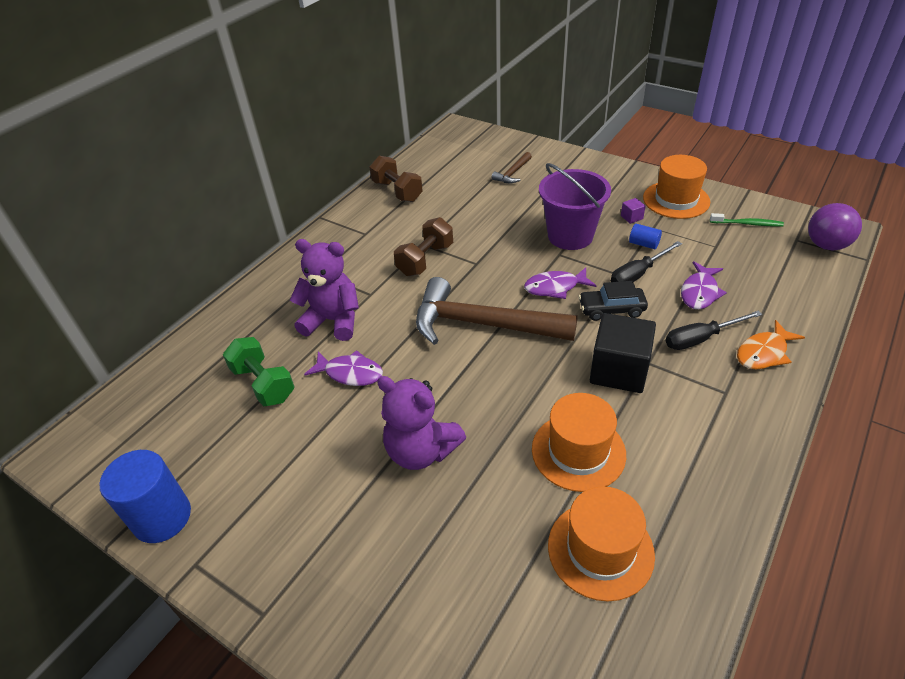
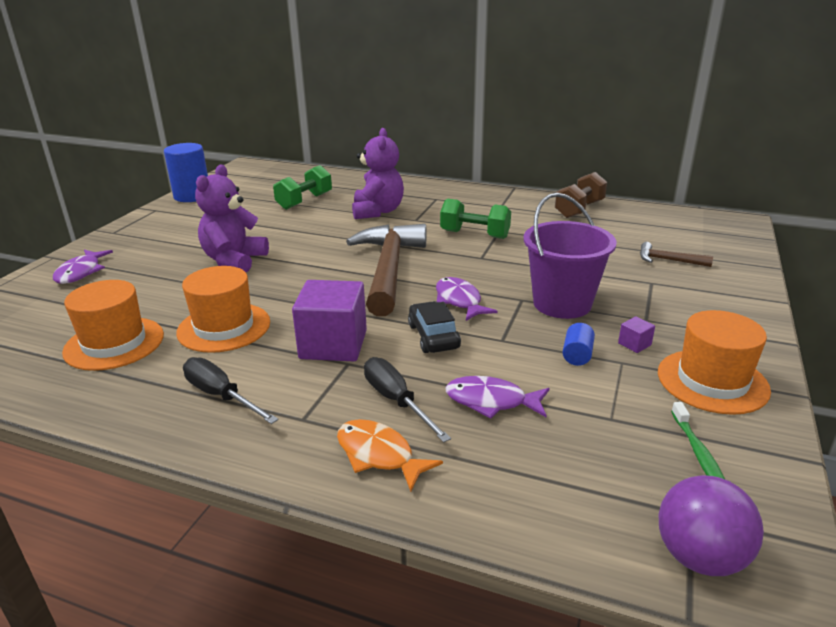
camera: 75 degrees right, 15 degrees down
(350, 373) = (317, 226): purple fish -> purple fish (81, 272)
(425, 260) = (475, 234): brown dumbbell -> green dumbbell
(619, 370) = (333, 344): black cube -> purple cube
(638, 274) = (508, 352): black screwdriver -> black screwdriver (221, 396)

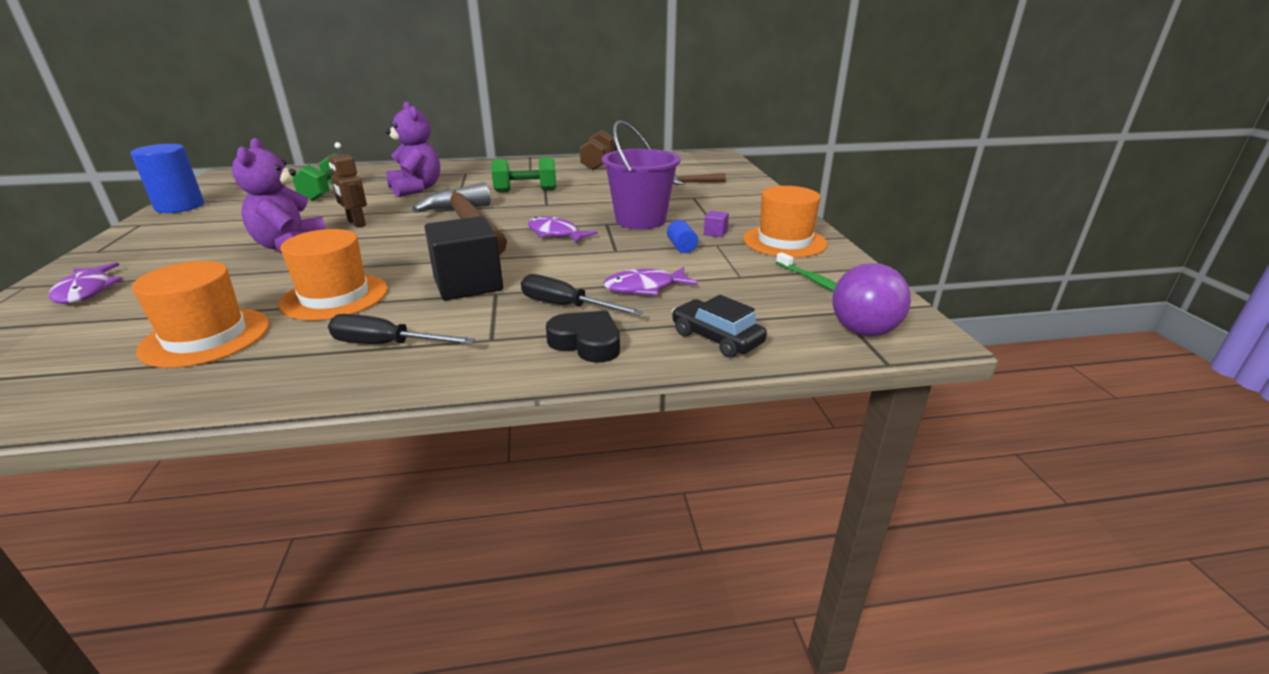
camera: 30 degrees left, 0 degrees up
(299, 244) = (356, 223): none -> brown robot
(333, 344) = (468, 284): purple cube -> black cube
(379, 455) = (586, 343): orange fish -> black heart
(433, 336) = (556, 260): black car -> black car (716, 338)

